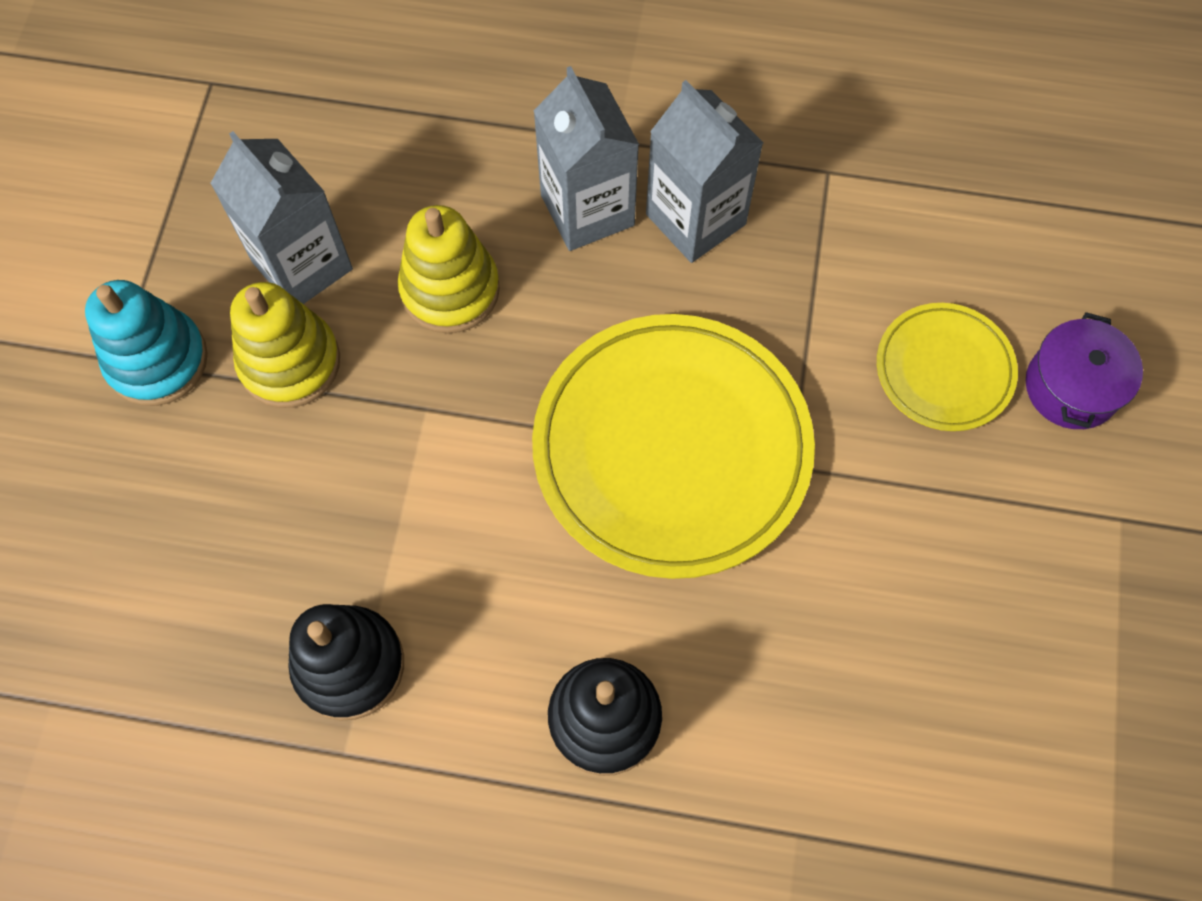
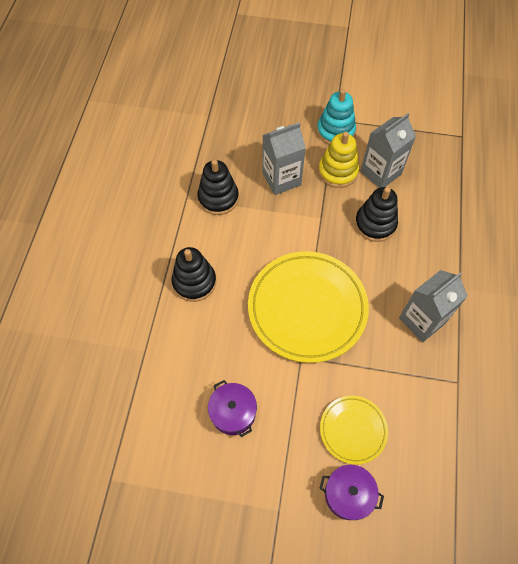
camera: 90 degrees right, 5 degrees down
(450, 289) = (375, 224): yellow stacking toy -> black stacking toy
(587, 210) = (420, 275): grey carton -> grey carton (281, 179)
(931, 613) = (233, 412): none -> purple pot

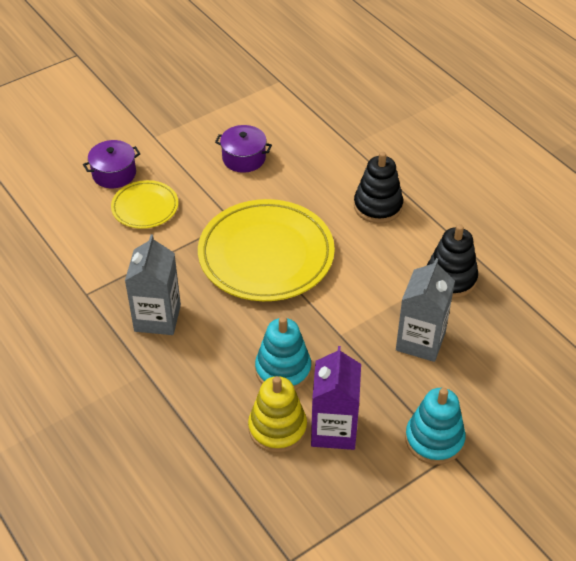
camera: 135 degrees right, 15 degrees down
(338, 172) = (377, 394): yellow stacking toy -> yellow stacking toy (277, 428)
(375, 224) = (283, 370): black stacking toy -> turquoise stacking toy
(381, 173) = (334, 430): grey carton -> purple carton

